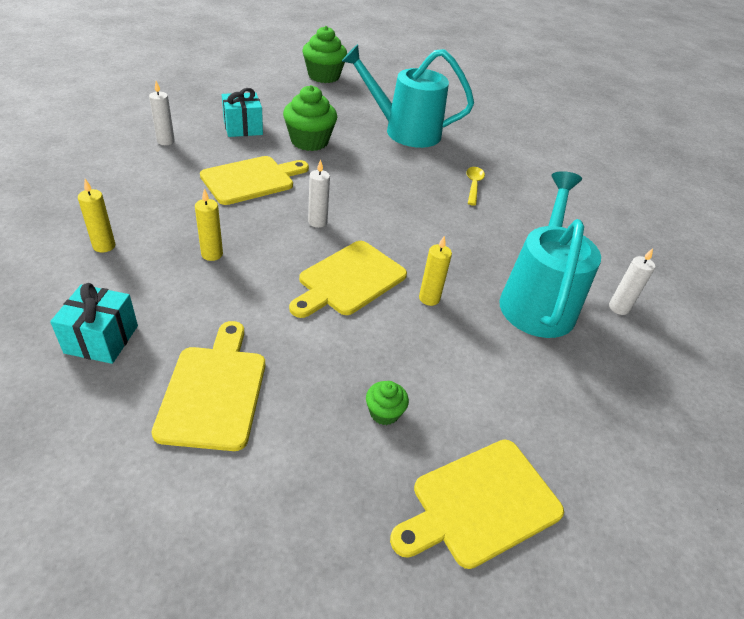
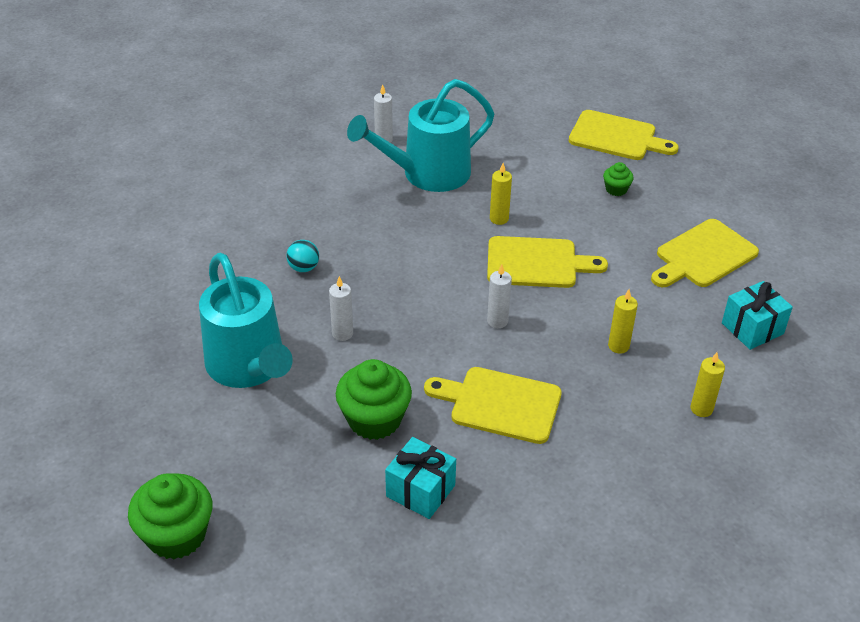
camera: 125 degrees left, 0 degrees up
(165, 141) = (533, 523): white candle -> white candle (342, 333)
(473, 185) = (303, 268): yellow spoon -> turquoise ball

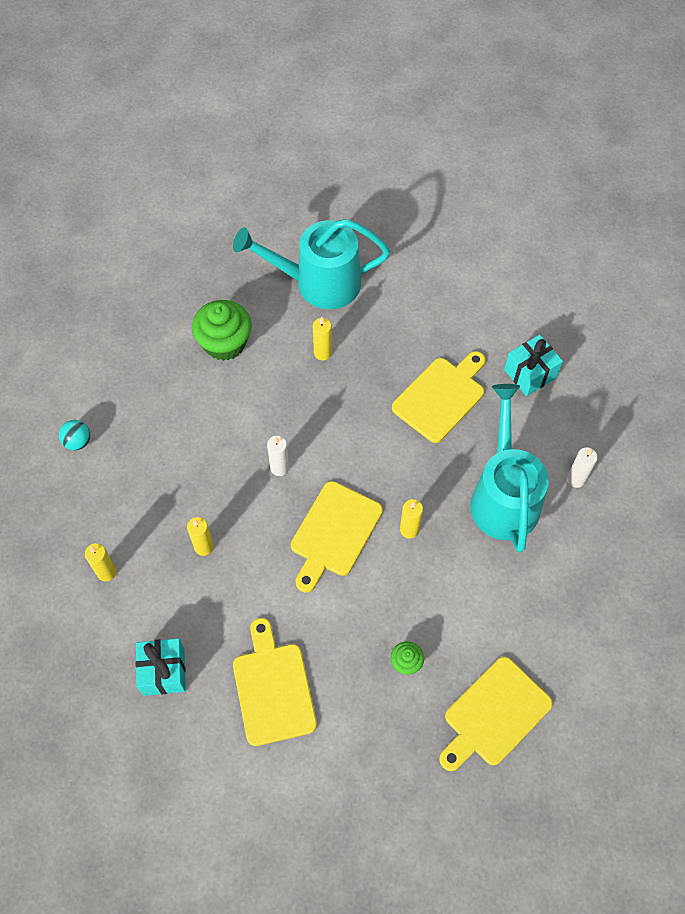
camera: 115 degrees right, 20 degrees up
(176, 535) = (193, 207): green cupcake -> none
(303, 268) = (413, 351): turquoise ball -> turquoise ball (78, 441)
(342, 333) = (322, 353): white candle -> yellow candle
(420, 491) = (147, 347): turquoise gift -> turquoise gift (530, 373)
(500, 404) = (193, 430): yellow cutting board -> yellow cutting board (441, 397)

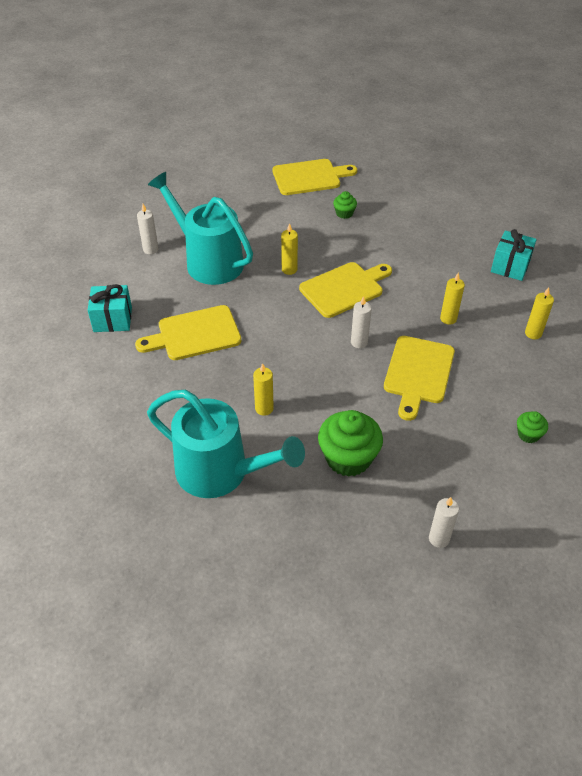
camera: 150 degrees left, 15 degrees down
(78, 441) = (528, 434): turquoise ball -> green cupcake
(122, 312) = (439, 539): none -> white candle
(273, 688) = (438, 233): yellow cutting board -> yellow cutting board (418, 373)
(503, 496) = (208, 261): turquoise watering can -> turquoise watering can turned 105 degrees clockwise

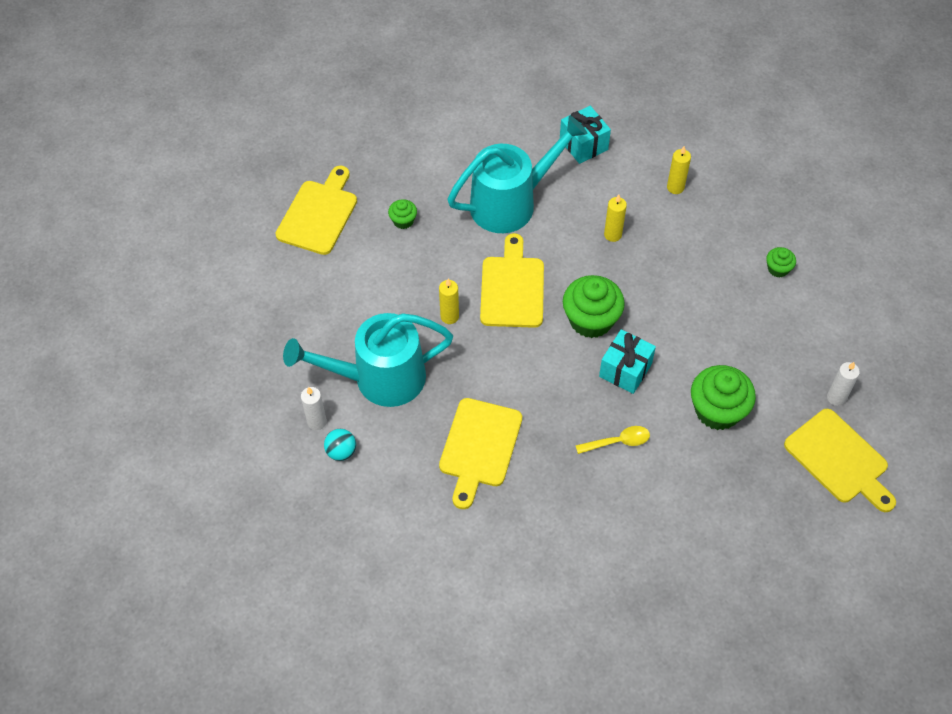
camera: 55 degrees left, 10 degrees up
(112, 319) = (401, 510): turquoise gift -> turquoise gift (625, 370)
(136, 271) = (341, 451): none -> turquoise ball
(221, 472) = (669, 516): turquoise watering can -> turquoise watering can (511, 202)
(264, 408) = (618, 442): yellow candle -> yellow spoon
(359, 342) = (591, 320): white candle -> green cupcake
(418, 373) = (660, 300): yellow cutting board -> yellow cutting board (839, 460)

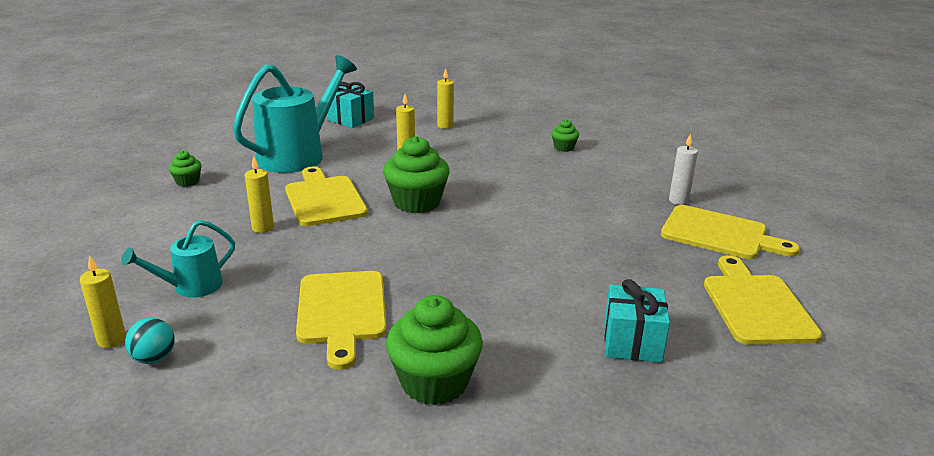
camera: 25 degrees left, 30 degrees down
(317, 422) = (111, 340): white candle -> yellow candle
(319, 214) = (87, 193): yellow cutting board -> yellow cutting board (756, 305)
(379, 379) = (191, 287): turquoise watering can -> turquoise watering can, size x0.52
(618, 442) = (499, 271): yellow spoon -> none
(625, 370) = (472, 224): turquoise gift -> turquoise gift (632, 342)
(717, 410) = (581, 230): green cupcake -> green cupcake (434, 382)

